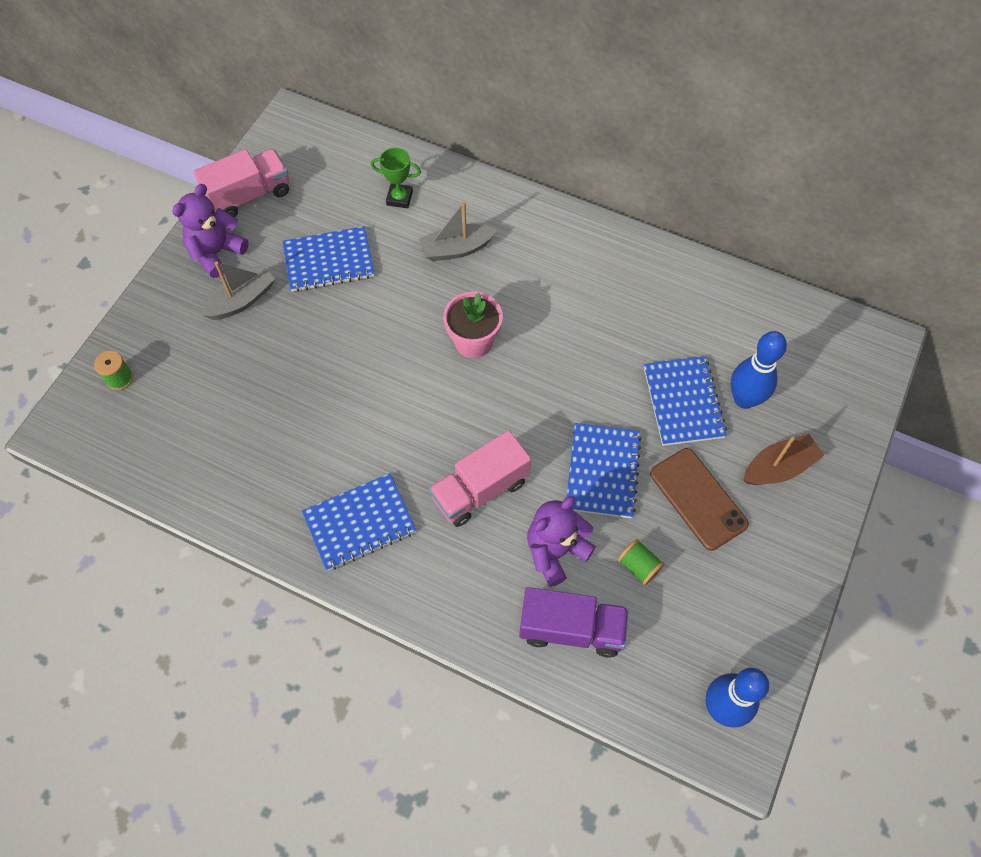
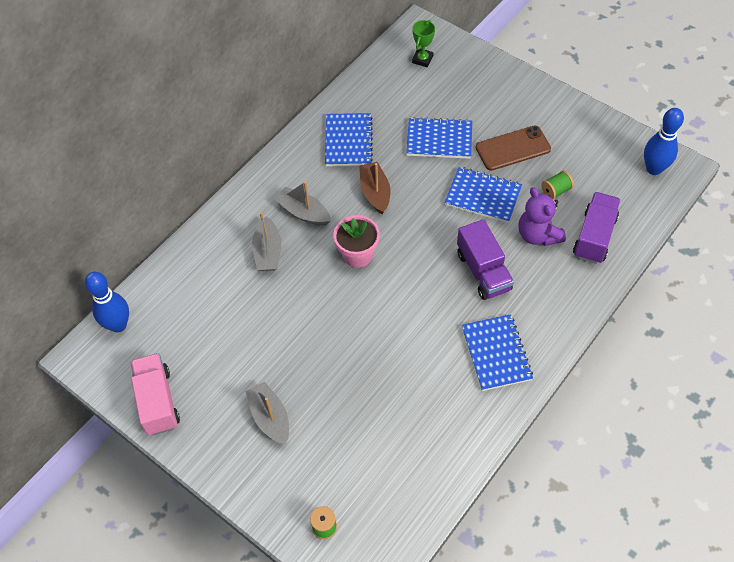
camera: 75 degrees left, 5 degrees down
(216, 253) = (212, 434): purple teddy bear -> none
(329, 261) = (250, 345): blue notebook -> blue notebook (348, 141)
(399, 198) = (203, 284): green trophy -> green trophy (422, 59)
(480, 490) = (483, 271): pink truck -> purple truck
(521, 272) = (303, 212): none -> grey boat
(744, 399) = (444, 107): blue bowling pin -> blue bowling pin (118, 325)
(778, 467) = (498, 102): brown boat -> brown boat (375, 192)

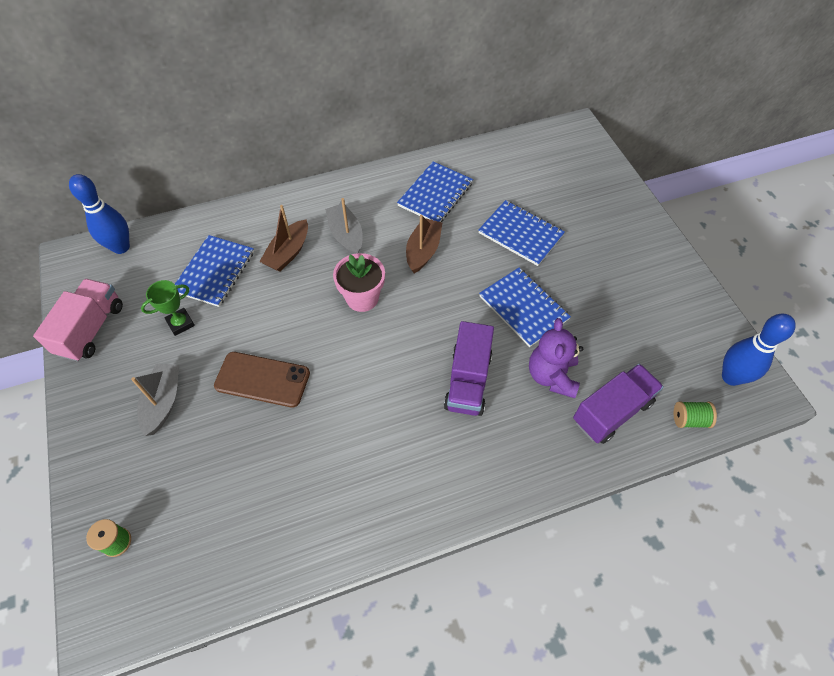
camera: 30 degrees right, 0 degrees up
(268, 252) = (288, 252): grey boat -> brown boat
(422, 59) = (559, 157): green trophy -> green trophy (180, 323)
(496, 353) = (417, 472): blue notebook -> blue notebook (215, 272)
(513, 148) = (588, 278): brown phone -> brown phone (262, 379)
(555, 191) = (603, 342): green spool -> green spool (689, 419)

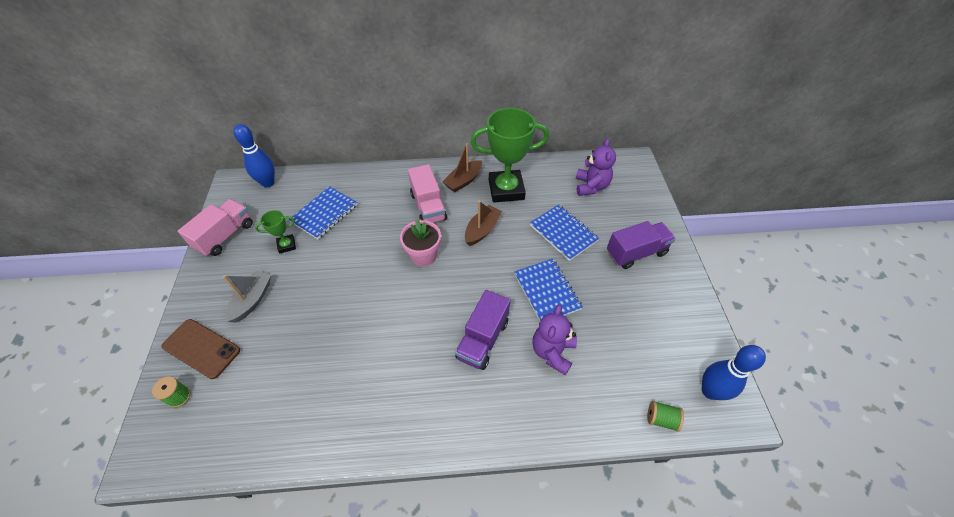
camera: 15 degrees right, 5 degrees down
(262, 379) = (328, 300): brown phone -> brown phone (201, 348)
(288, 252) = (381, 210): brown boat -> brown boat (463, 181)
(346, 235) = (428, 206): grey boat -> pink truck
(435, 194) = (506, 189): blue notebook -> green trophy
(535, 170) = (591, 186): none -> purple teddy bear
(612, 411) = (594, 394): purple truck -> purple truck (636, 253)

